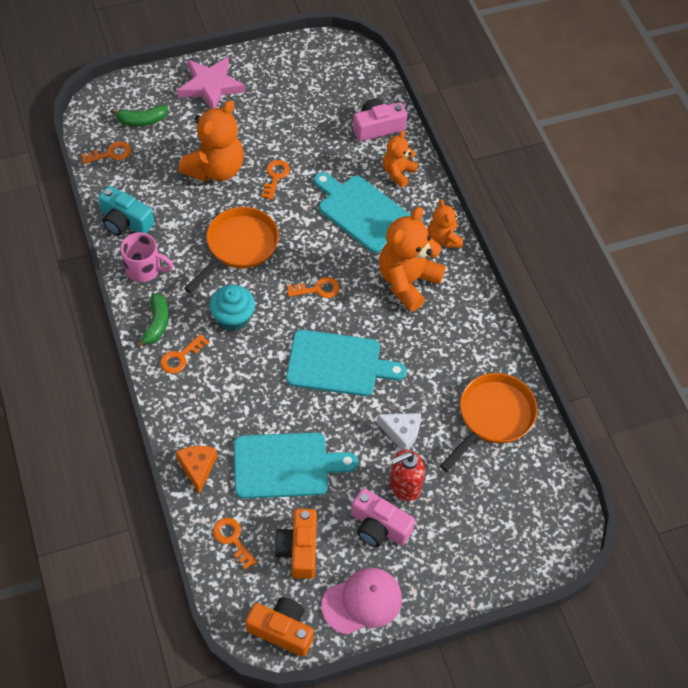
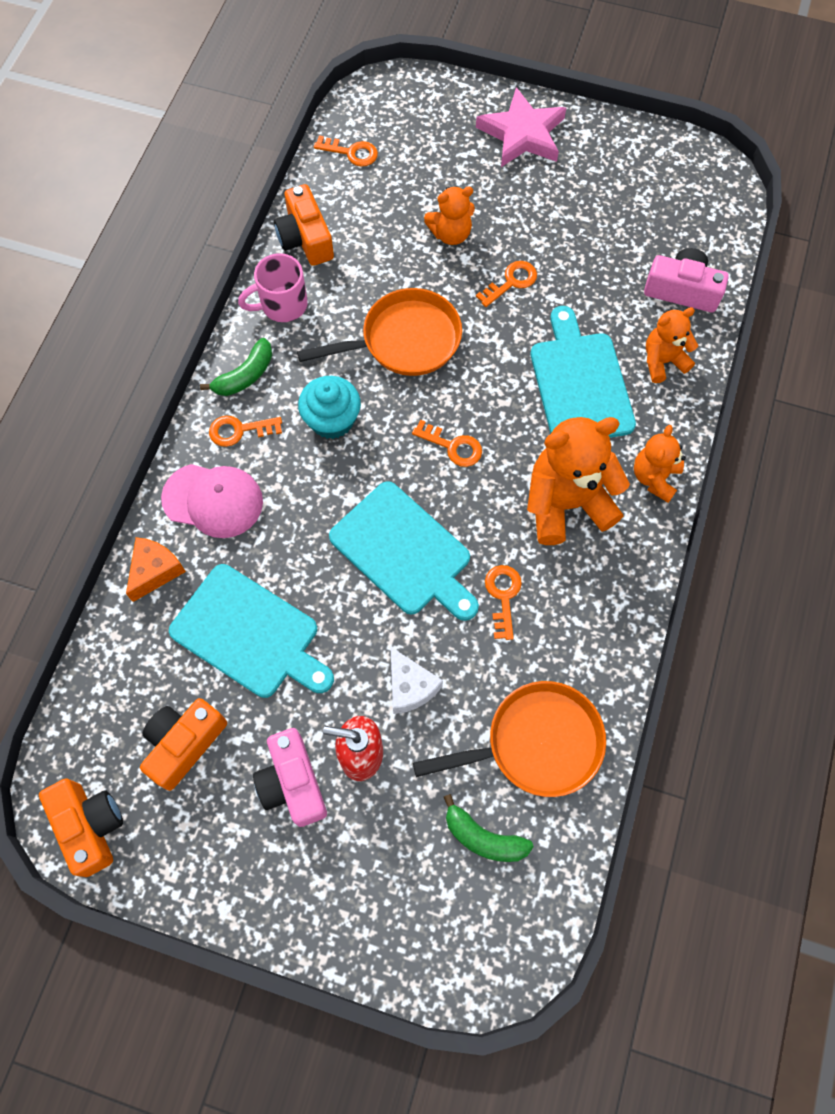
camera: 40 degrees right, 10 degrees up
(125, 221) = (305, 238): turquoise camera -> orange camera
(142, 120) = (414, 133): green banana -> green banana (483, 837)
(144, 269) = (282, 305): pink mug -> pink mug turned 105 degrees clockwise
(215, 169) = (450, 234): orange teddy bear -> orange teddy bear, size x0.57
(232, 539) = (124, 680): orange key -> orange key (503, 596)
(362, 601) = (201, 860): pink cap -> pink cap (213, 500)

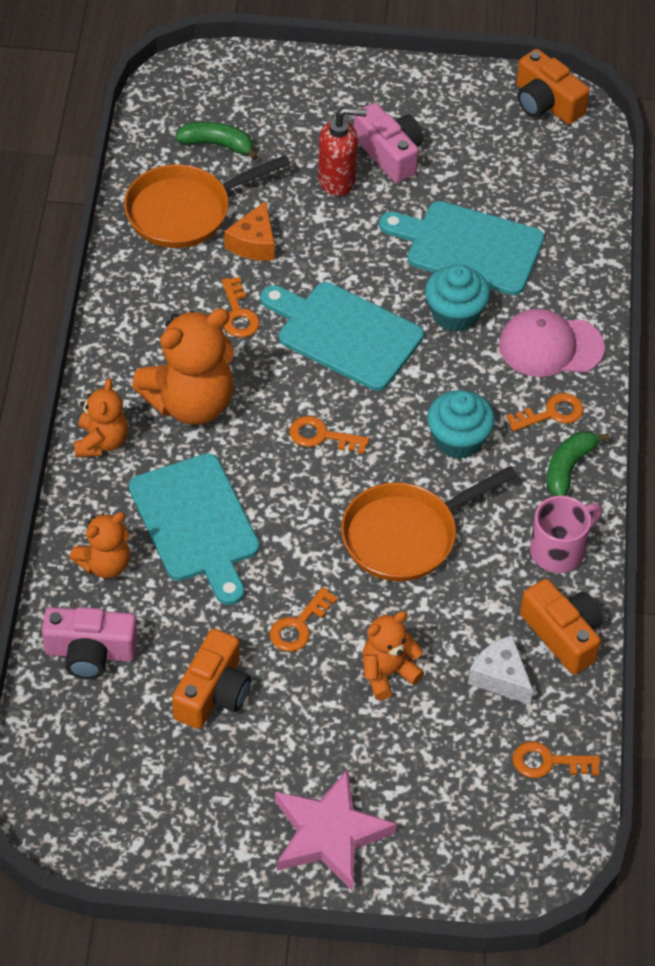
camera: 165 degrees right, 15 degrees down
(155, 571) = (579, 280): orange cheese -> orange cheese (254, 243)
(184, 744) = (493, 164): orange camera -> orange camera (213, 693)
(290, 555) = (455, 314): none -> turquoise cupcake
(410, 686) = (308, 232): white cheese -> white cheese (500, 677)

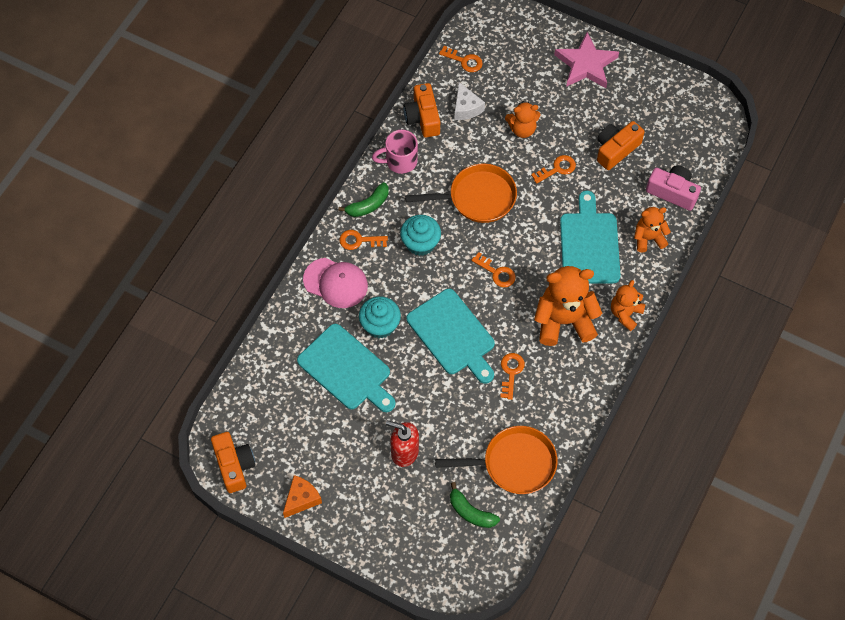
camera: 155 degrees left, 10 degrees up
(254, 243) = (480, 422): orange cheese -> orange cheese (301, 499)
(389, 154) = (360, 461): pink camera -> none

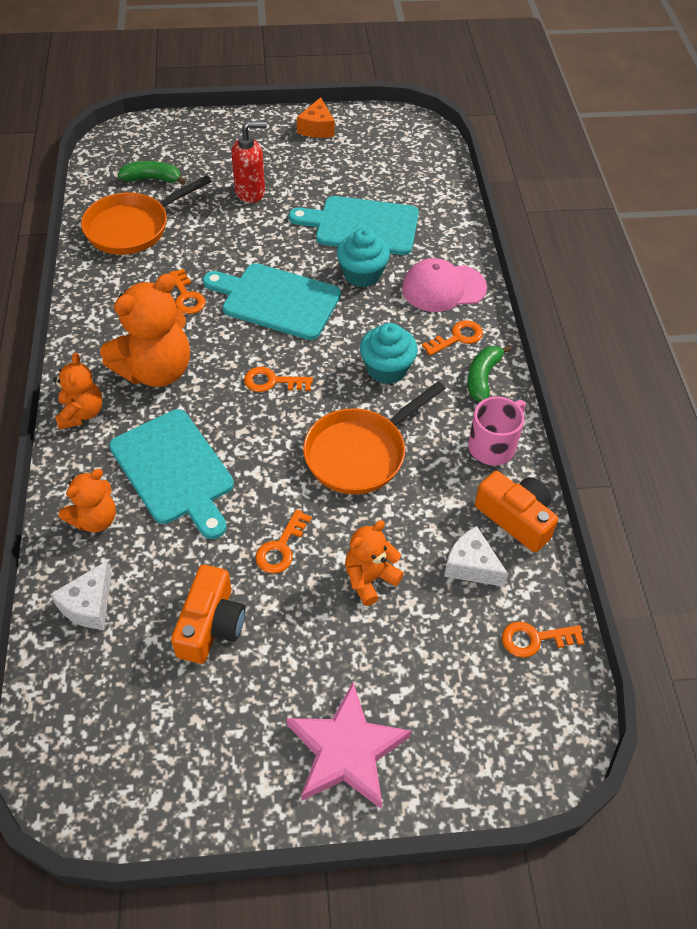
camera: 145 degrees right, 10 degrees down
(234, 465) = (396, 124): orange camera -> none
(672, 192) = (89, 605): pink camera -> white cheese

